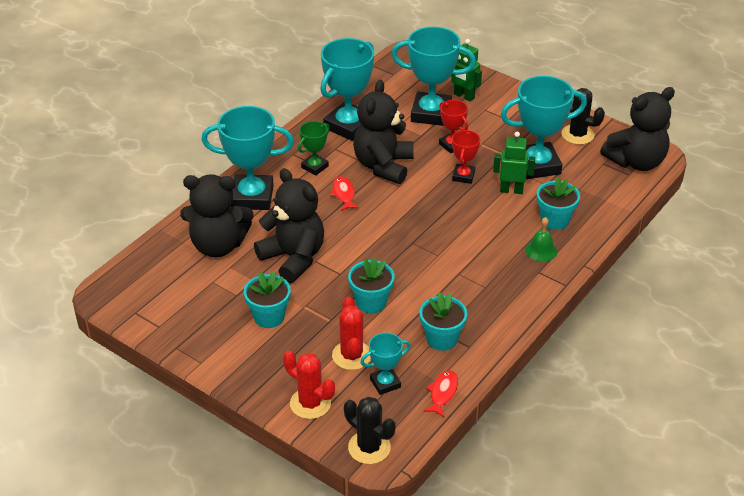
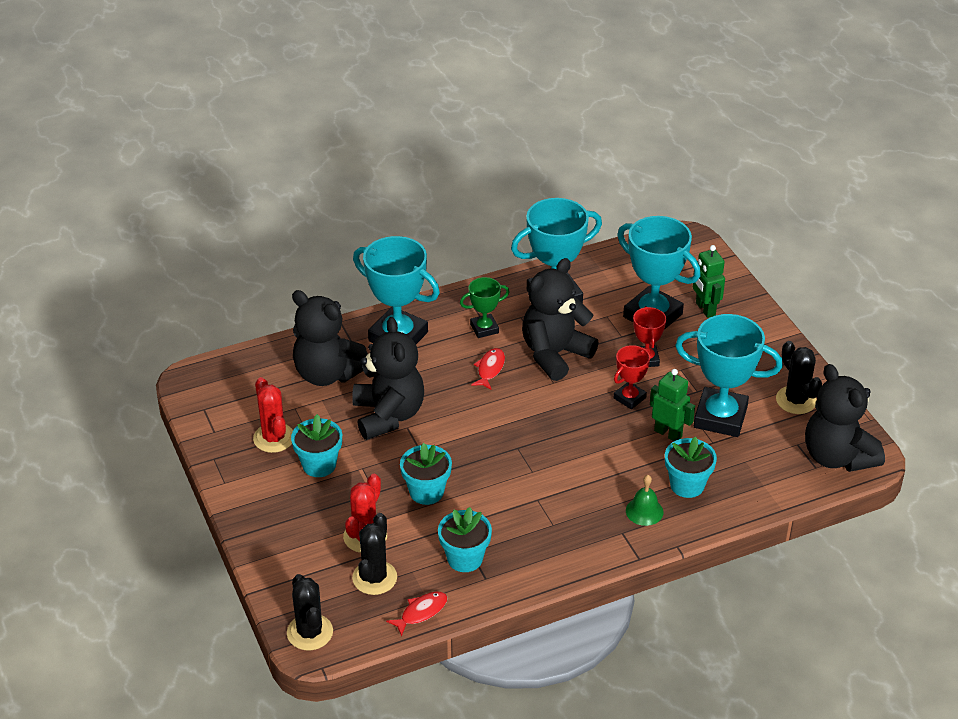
camera: 30 degrees right, 0 degrees up
(310, 403) = (290, 566): red cactus -> red cactus (274, 438)
(385, 383) = (374, 578): turquoise trophy -> black cactus
(636, 161) = (837, 456): black teddy bear -> black teddy bear turned 60 degrees clockwise

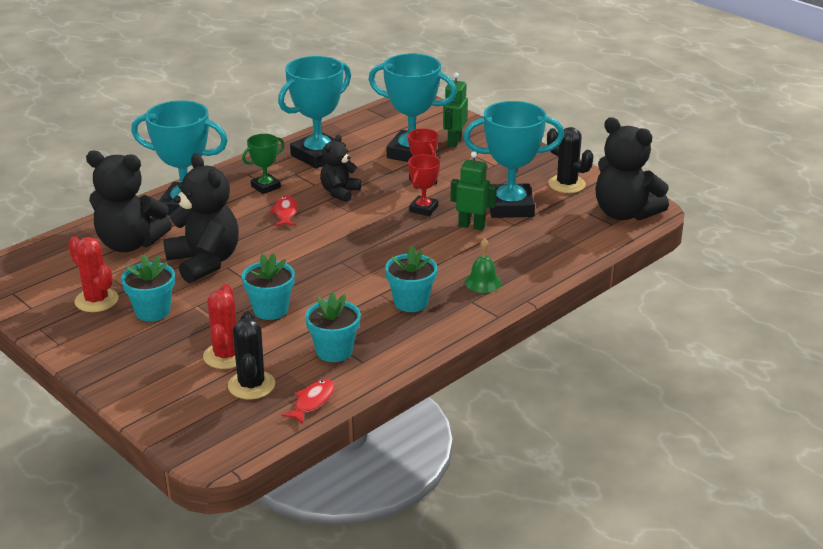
camera: 20 degrees left, 10 degrees down
(310, 632) = (205, 444): black cactus -> none
(555, 354) = (340, 192): black teddy bear -> black teddy bear, size x0.58
(687, 485) = (509, 257): turquoise flower pot -> turquoise flower pot (411, 302)
(705, 309) = (454, 141): green robot -> green robot turned 60 degrees clockwise

